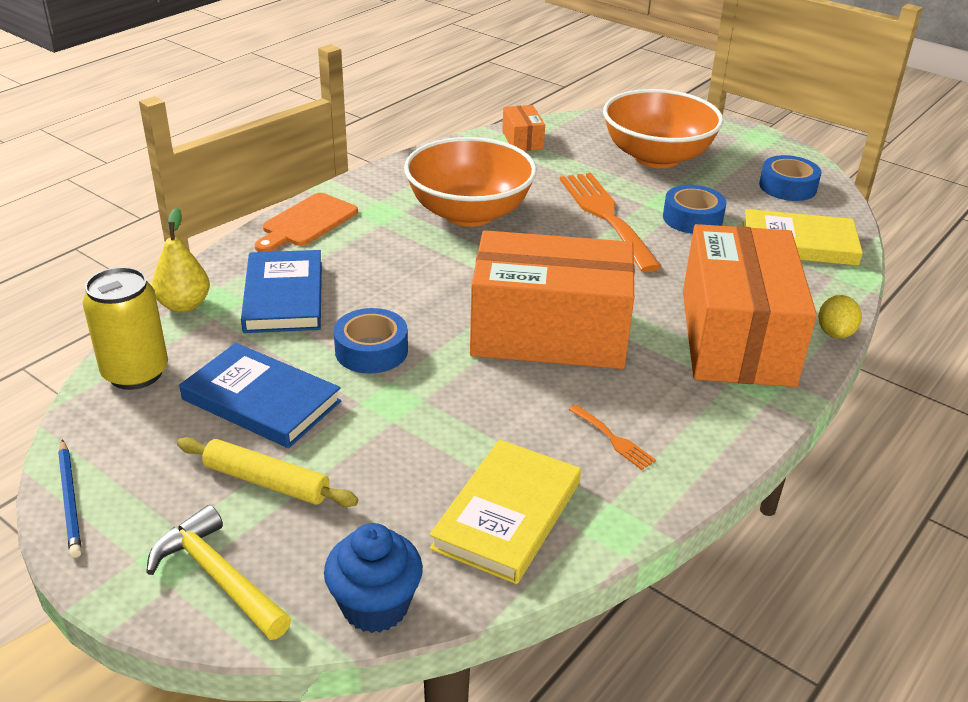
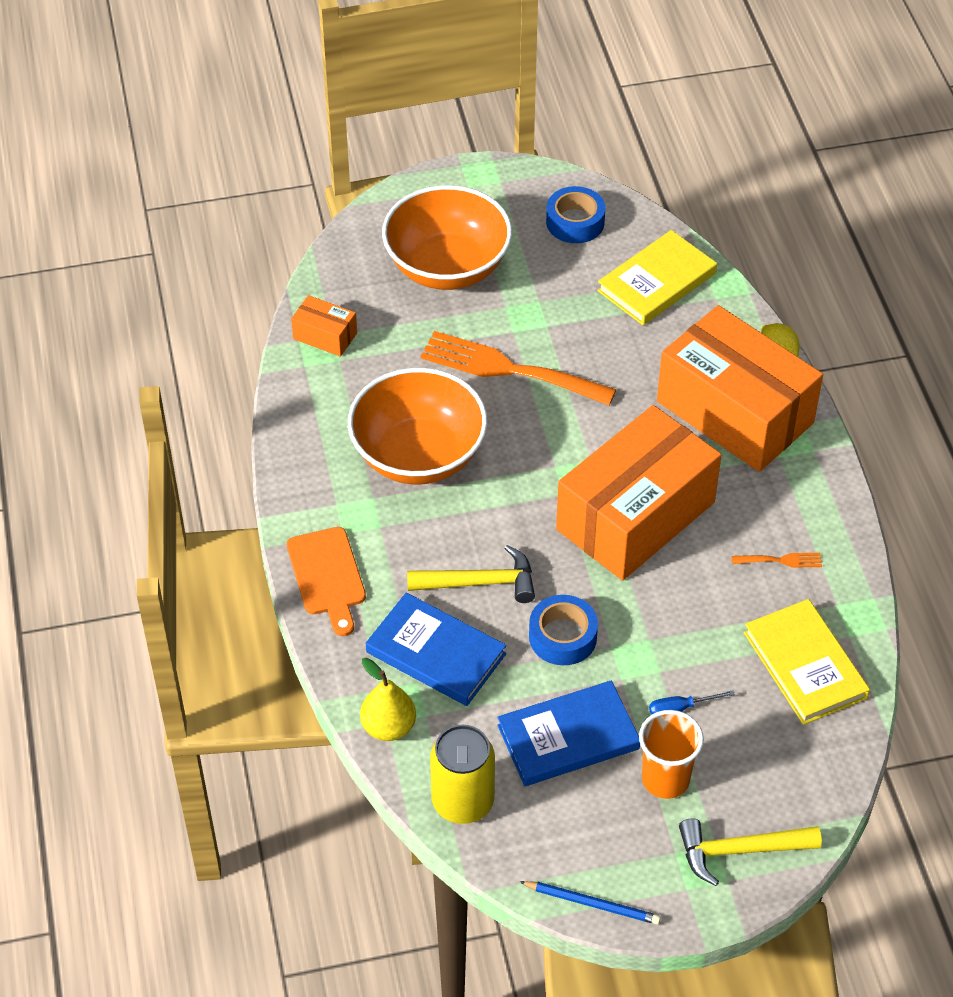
camera: 50 degrees left, 15 degrees up
(266, 482) = (665, 779): yellow rolling pin -> orange cup
(363, 453) = (680, 708): none -> blue screwdriver
(375, 606) = (829, 780): blue cupcake -> none
(380, 288) = (480, 582): none -> yellow hammer
(692, 218) = (563, 318): blue tape -> none

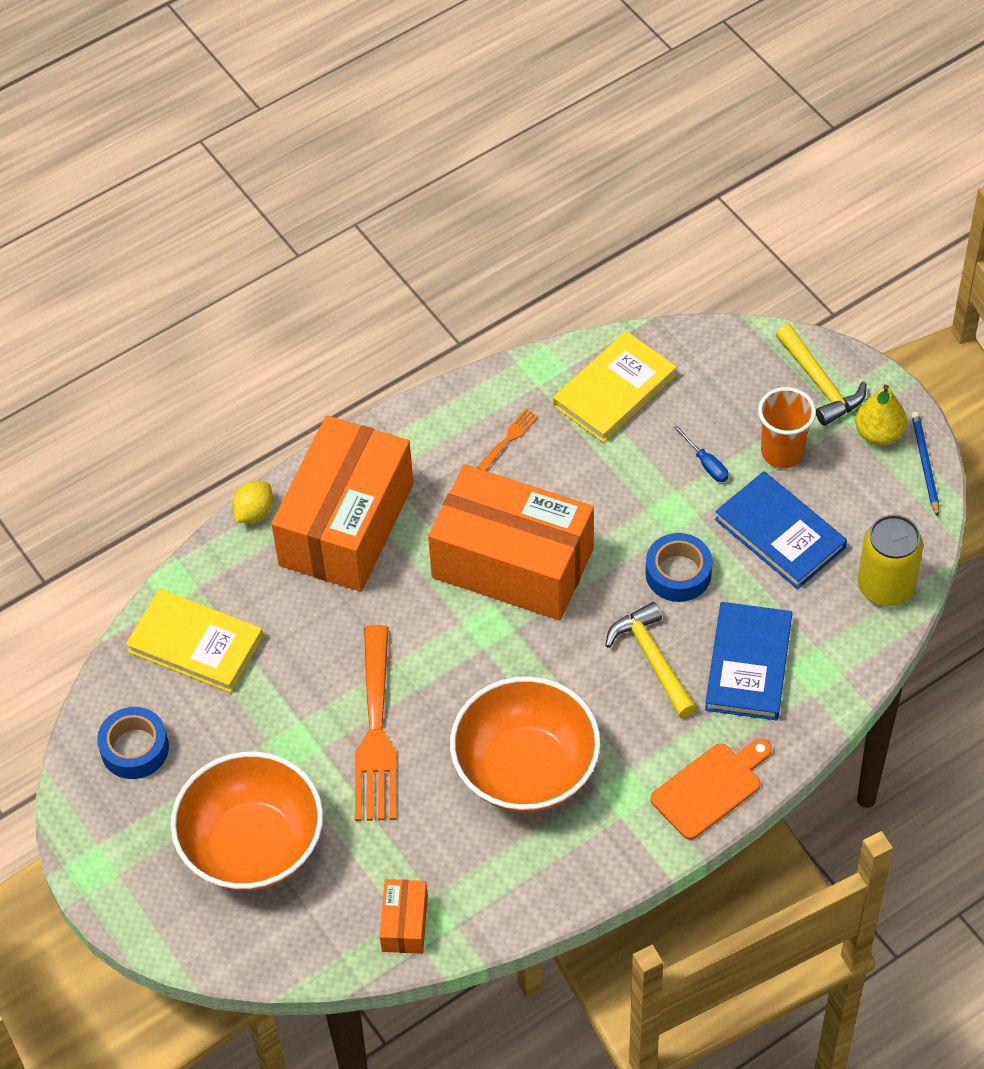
camera: 110 degrees left, 5 degrees up
(388, 727) = (844, 670): yellow pear -> yellow pear (878, 433)
(781, 560) = (509, 438): orange fork -> orange fork turned 60 degrees clockwise

